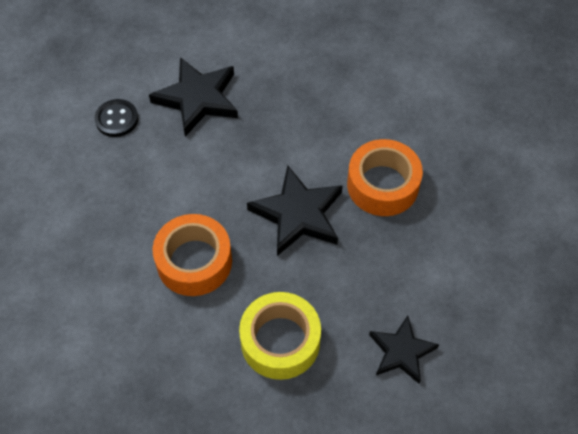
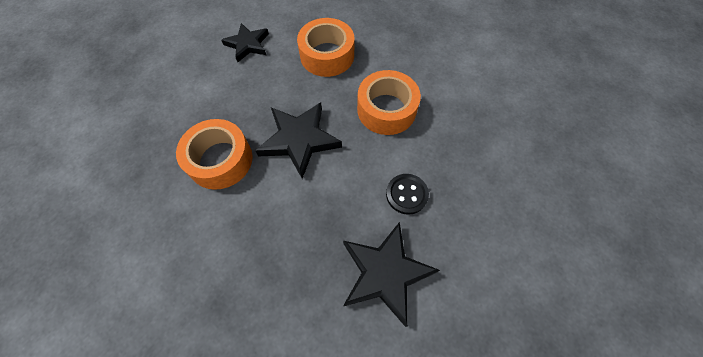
camera: 175 degrees left, 5 degrees up
(117, 119) = (470, 253): black button -> black button (406, 194)
(280, 341) = (327, 55): yellow tape -> orange tape

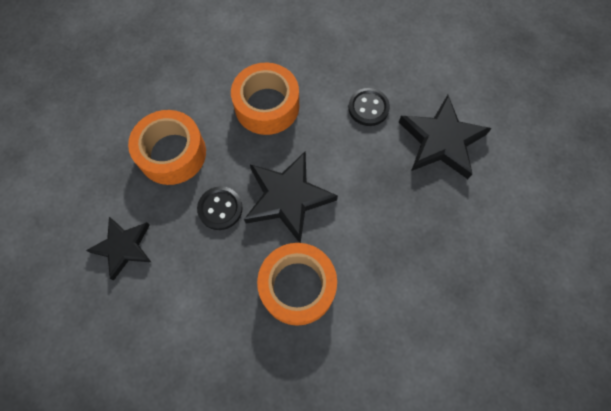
camera: 80 degrees left, 5 degrees up
(284, 95) = (220, 209): none -> black button

